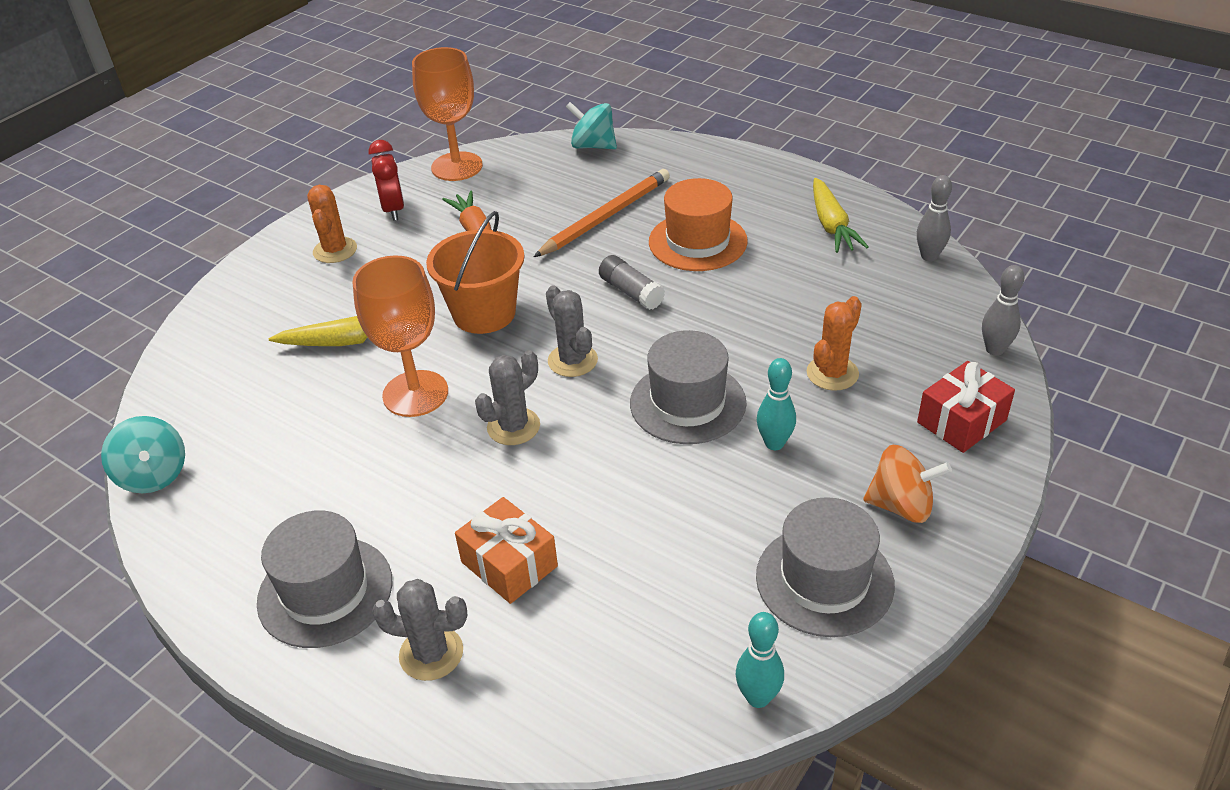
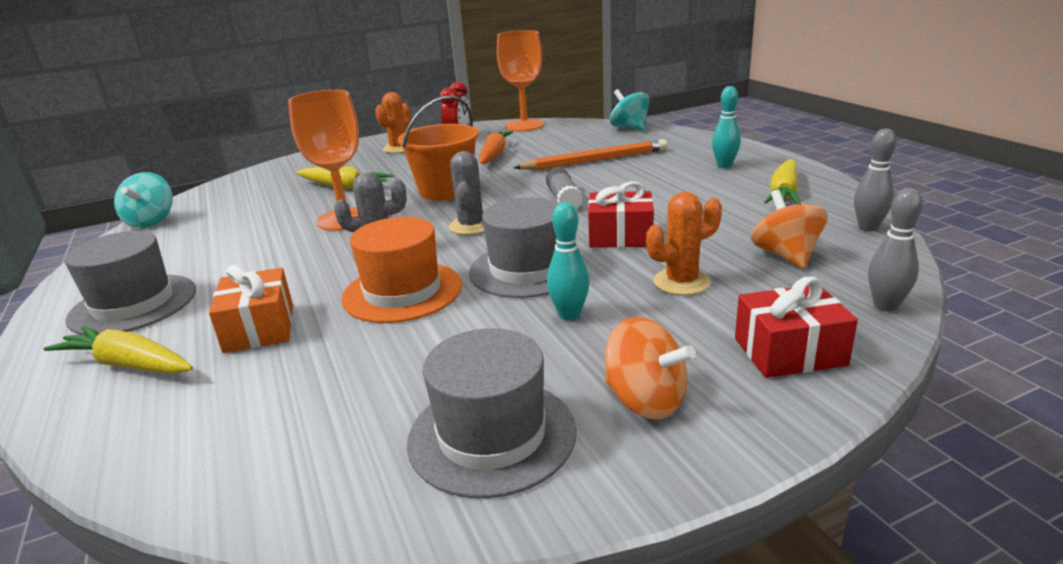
camera: 30 degrees right, 15 degrees down
(431, 653) = (129, 364): grey cactus -> yellow carrot
(697, 241) = (651, 183): orange hat -> orange hat (402, 292)
(733, 331) = (620, 236): none -> red gift
(758, 697) = (301, 513): turquoise bowling pin -> turquoise bowling pin (724, 165)
(889, 313) = (785, 255): none -> orange spinning top

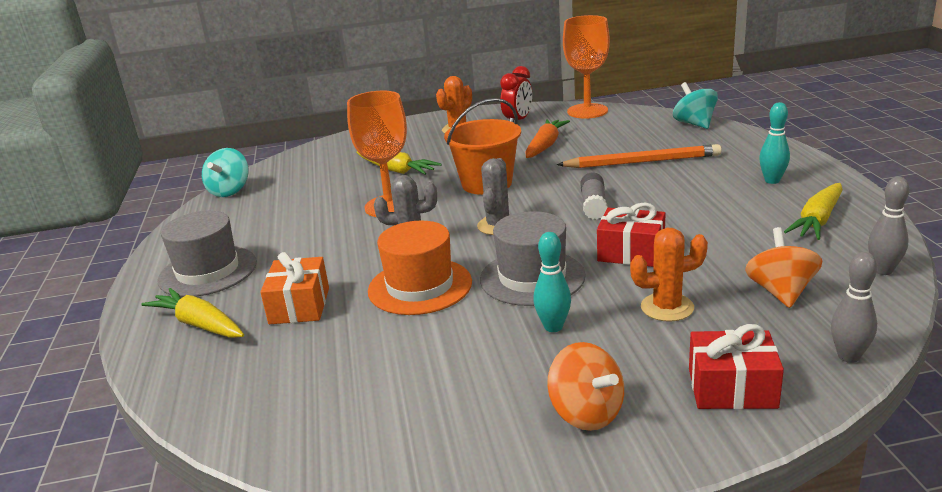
camera: 15 degrees right, 0 degrees up
(492, 435) = (454, 423): grey hat -> none

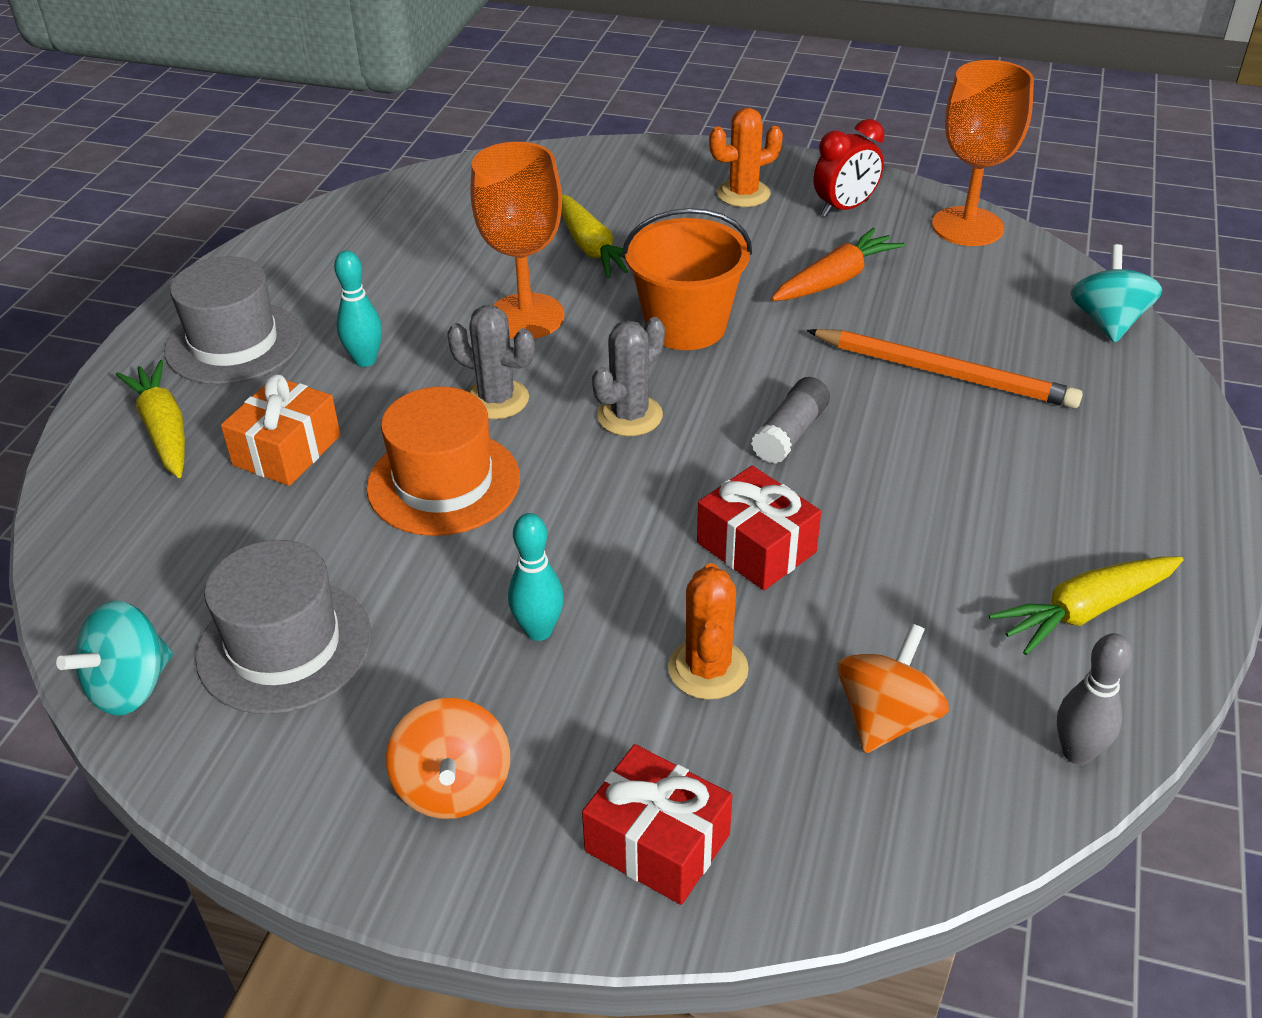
camera: 25 degrees right, 15 degrees up
(229, 191) = (361, 203): turquoise spinning top -> turquoise spinning top (130, 687)
(532, 277) = (589, 532): grey hat -> grey hat (284, 646)
(667, 307) = (708, 669): orange cactus -> orange cactus turned 75 degrees clockwise
(772, 181) = (1102, 498): turquoise bowling pin -> turquoise bowling pin (365, 360)
(848, 356) = (859, 874): grey bowling pin -> none

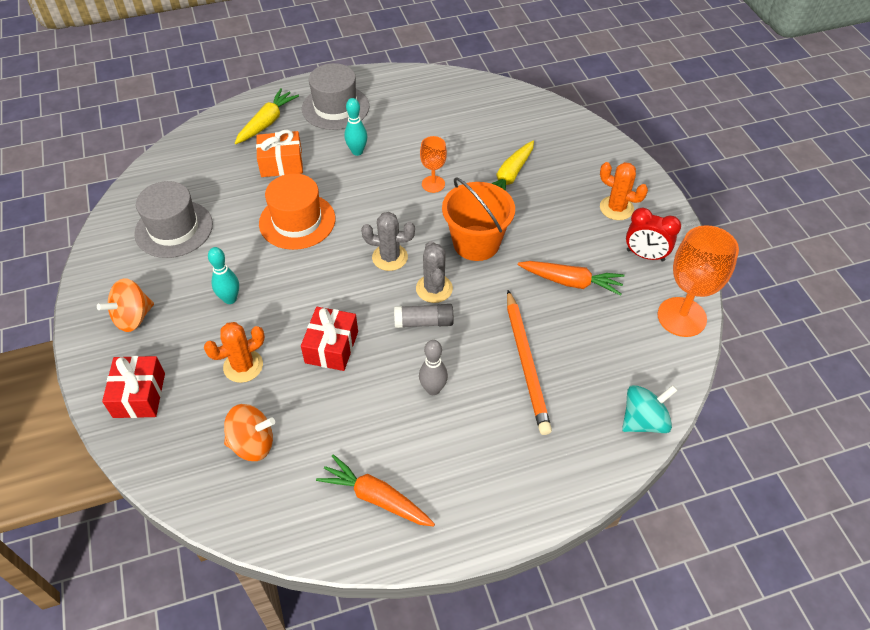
camera: 55 degrees right, 10 degrees up
(130, 687) = (129, 201): turquoise spinning top -> none
(496, 399) = (365, 207): grey cactus -> grey cactus (434, 289)
(526, 317) = (433, 184): orange goblet -> orange goblet, size x0.55
(1077, 752) = (275, 528): grey bowling pin -> grey bowling pin (433, 389)
(1085, 611) = (376, 498): yellow carrot -> orange carrot

